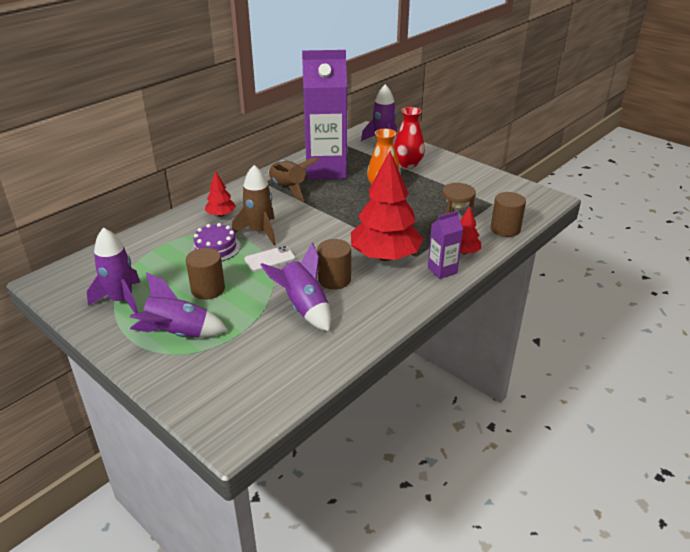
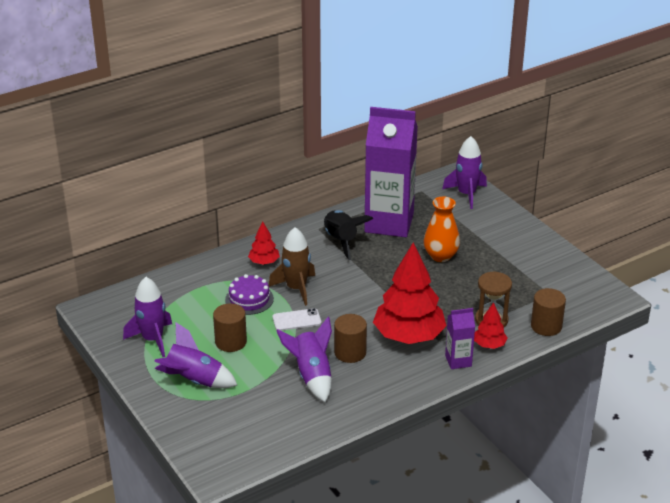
camera: 15 degrees right, 0 degrees up
(288, 189) = (341, 241): brown rocket -> black rocket
(408, 164) = (481, 228): red vase -> none

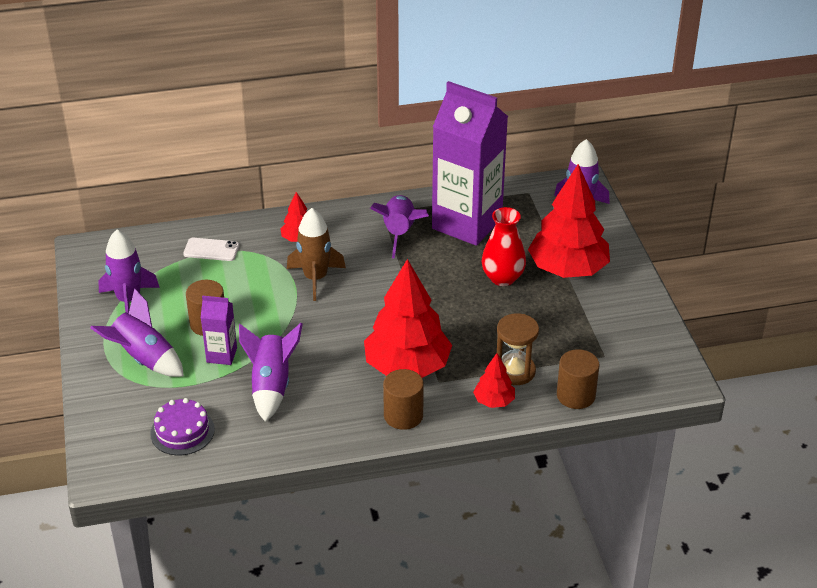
camera: 20 degrees right, 5 degrees up
(249, 299) = (257, 278): purple cake -> purple cake (182, 431)
(296, 320) = (294, 316): white phone -> white phone (211, 250)
(341, 241) = (399, 233): black rocket -> purple rocket
(350, 352) = (329, 369): brown cylinder -> brown cylinder (403, 415)
(440, 256) = (502, 278): orange vase -> red vase
(458, 361) = (446, 411): purple carton -> purple carton (221, 355)
(485, 239) = (568, 269): none -> red tree

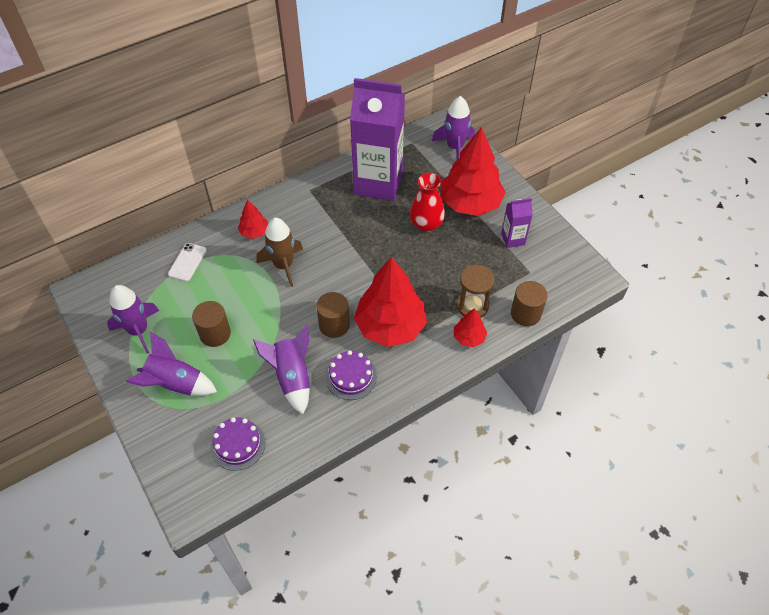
camera: 20 degrees left, 15 degrees up
(211, 250) = (187, 262): white phone -> white phone turned 60 degrees counterclockwise
(221, 355) = (239, 360): purple carton -> purple carton (513, 239)
(337, 403) = (351, 377): none -> purple cake
(399, 233) = (331, 205): purple rocket -> none
(403, 415) = (407, 372): brown cylinder -> brown cylinder (334, 325)

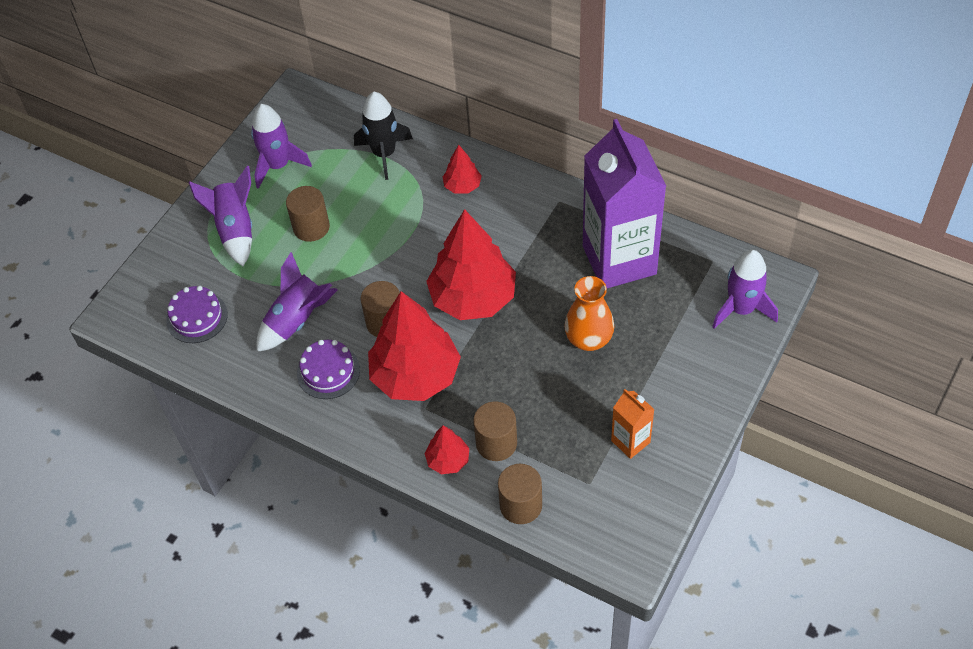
camera: 65 degrees right, 0 degrees up
(187, 262) = (384, 154): white phone -> black rocket
(283, 265) = (434, 236): brown rocket -> none
(426, 224) = (588, 339): red vase -> orange vase
(470, 203) = (657, 369): red tree -> red tree (473, 298)
(472, 306) = (496, 443): brown hourglass -> brown cylinder
(513, 239) = (630, 441): purple carton -> orange carton

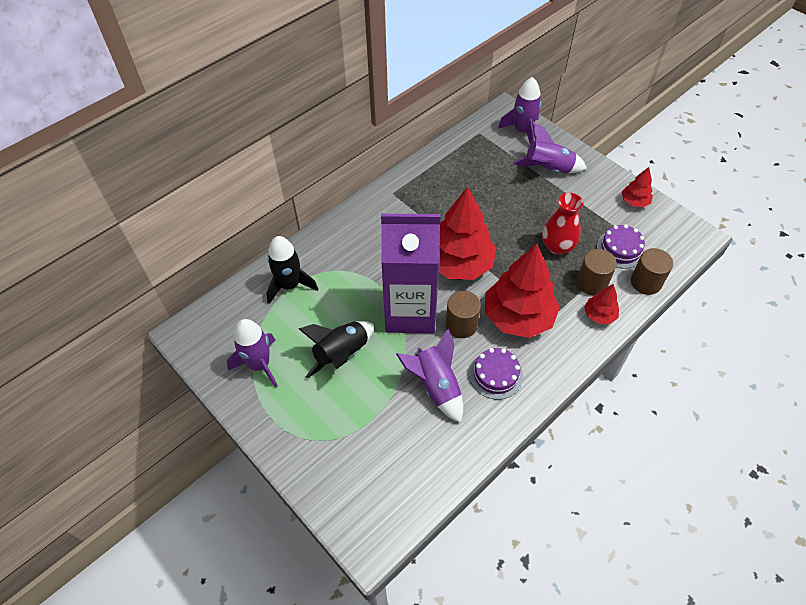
camera: 75 degrees left, 0 degrees up
(197, 317) = (402, 467): purple cake -> purple cake (620, 249)
(235, 229) = (316, 414): purple rocket -> purple rocket (548, 169)
(311, 227) = (341, 354): brown cylinder -> black rocket
(462, 186) = (350, 244): red tree -> red tree (634, 201)
(543, 394) = (557, 246): none -> red vase
(588, 339) = (520, 210): orange vase -> none
(619, 260) = (459, 176): purple carton -> purple carton (410, 312)
(630, 441) = (608, 211): orange carton -> none

